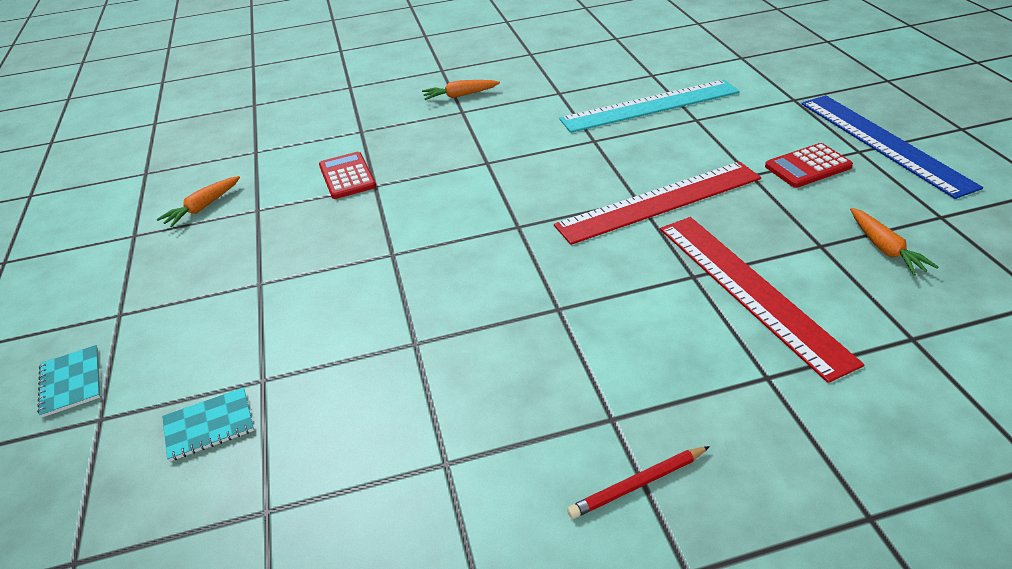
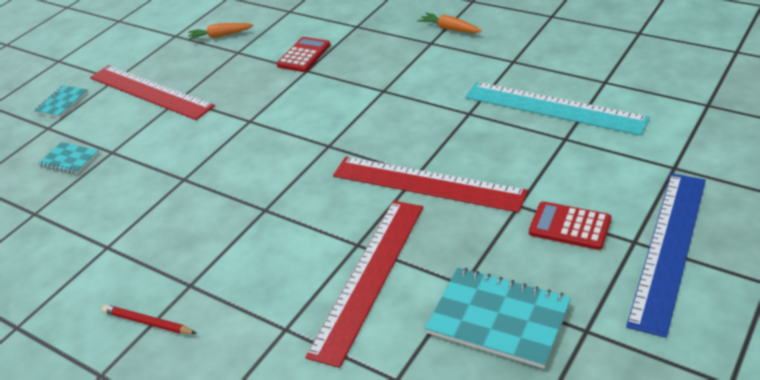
camera: 50 degrees right, 0 degrees up
(202, 299) = (150, 92): none -> red ruler
(885, 248) = (498, 318): orange carrot -> turquoise notebook

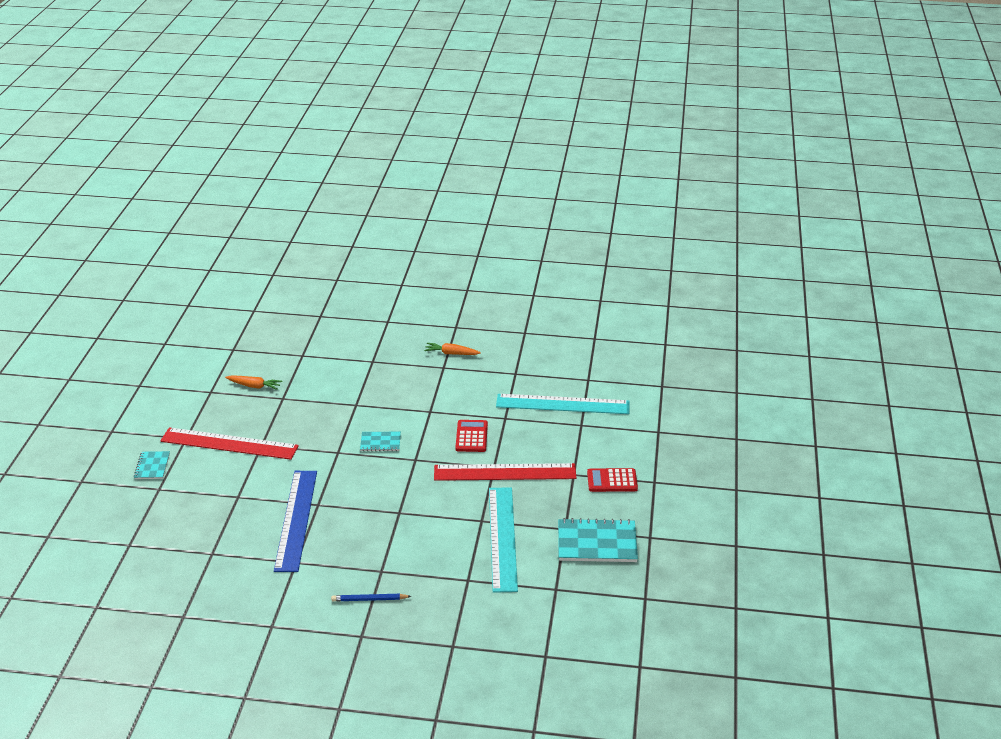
camera: 30 degrees left, 5 degrees down
(69, 159) = (204, 509): turquoise notebook -> turquoise notebook (380, 442)
(148, 322) = (369, 599): red pencil -> blue pencil
(220, 36) = (254, 386): orange carrot -> orange carrot turned 135 degrees counterclockwise
(304, 55) = (344, 392): red calculator -> red calculator (471, 436)
(369, 277) = (502, 538): red ruler -> turquoise ruler
(669, 248) = (676, 481): blue ruler -> blue ruler (296, 519)

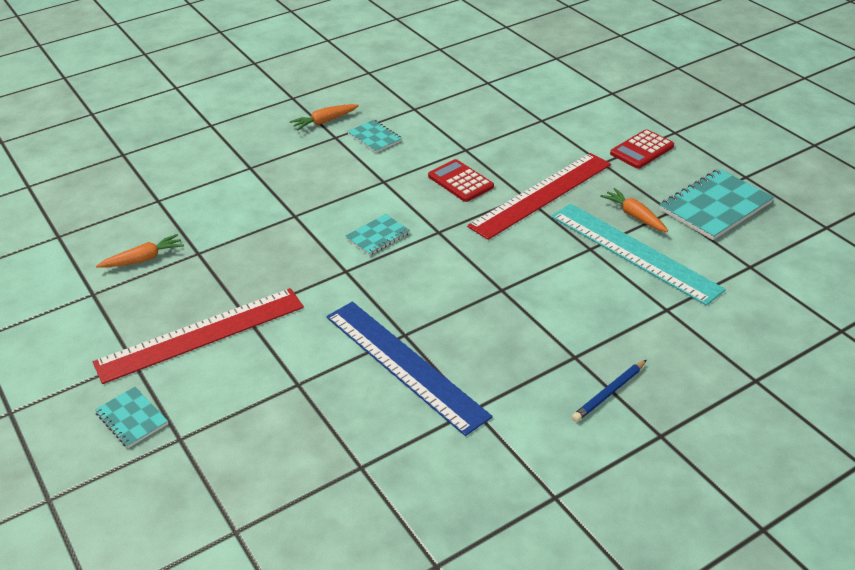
camera: 40 degrees left, 5 degrees up
(464, 380) = (374, 137): none -> turquoise notebook
(538, 518) = (634, 216): none -> orange carrot
(562, 404) = (498, 112): turquoise ruler -> none

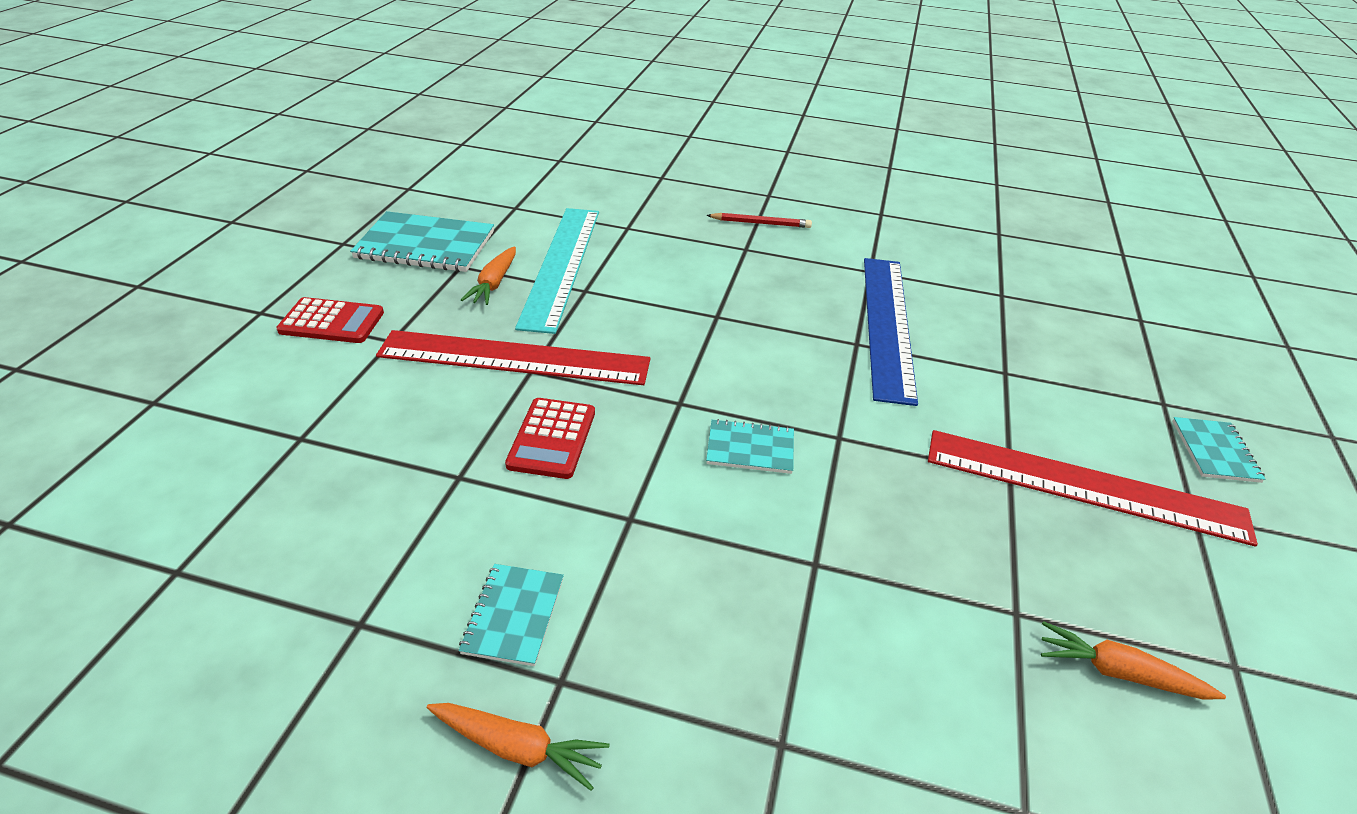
camera: 135 degrees left, 0 degrees up
(609, 393) = (761, 223): blue pencil -> red pencil

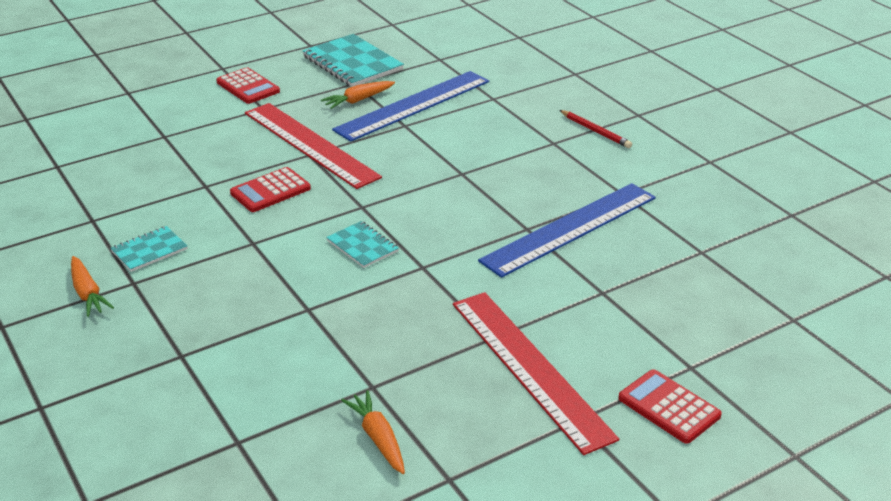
camera: 45 degrees right, 5 degrees down
(561, 265) = (413, 105): turquoise ruler -> blue ruler
(1215, 451) = (669, 407): turquoise notebook -> red calculator

